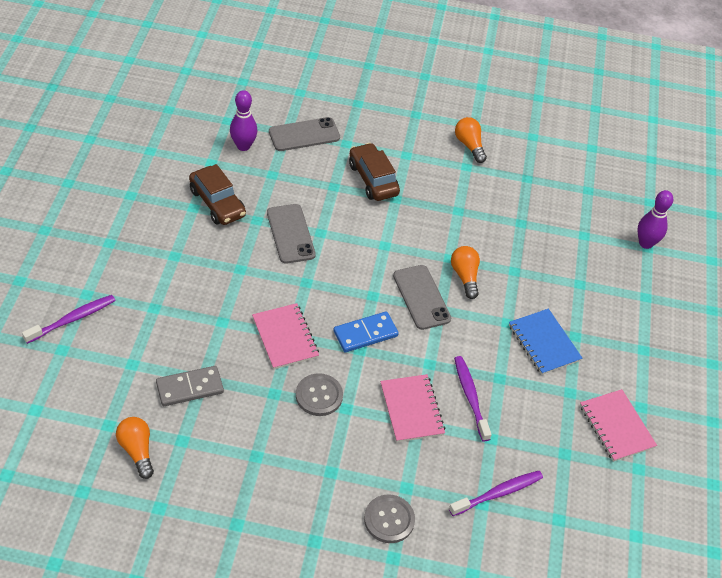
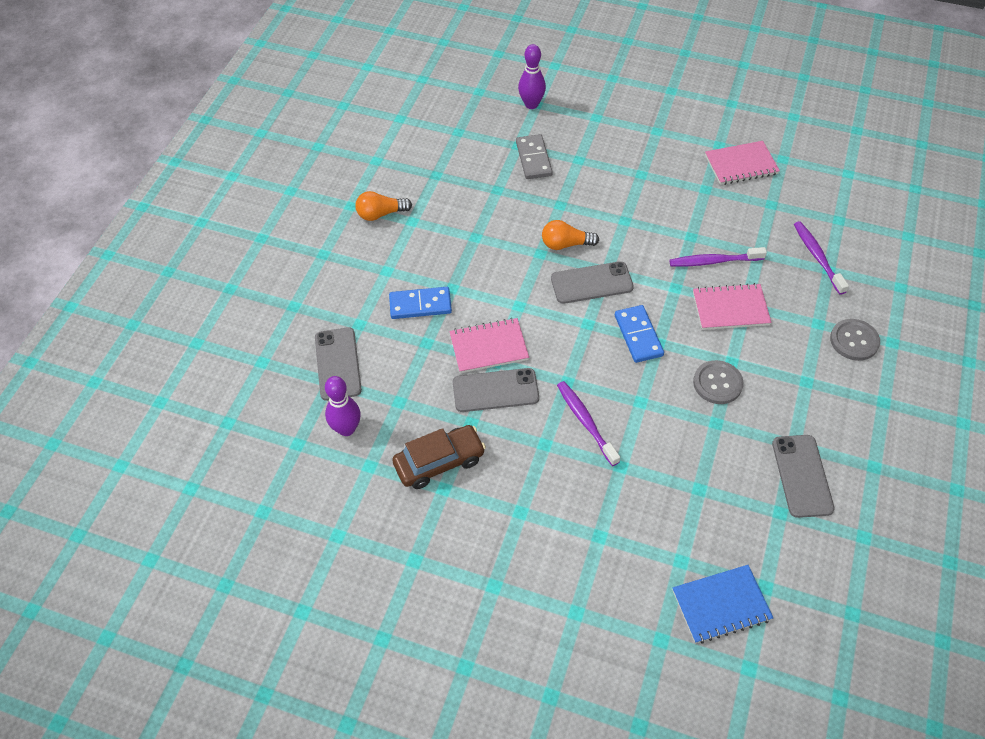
camera: 75 degrees left, 5 degrees up
(72, 319) = (615, 628): purple toothbrush -> purple toothbrush (586, 422)
(137, 450) = (796, 557): orange light bulb -> none
(190, 388) = (712, 502): grey domino -> grey domino (534, 159)
(222, 460) = (802, 476): none -> grey phone
(285, 337) = (643, 407): pink notebook -> pink notebook (489, 347)
(373, 179) = (420, 305): brown car -> blue domino
(544, 343) = (649, 197): blue notebook -> blue notebook (721, 605)

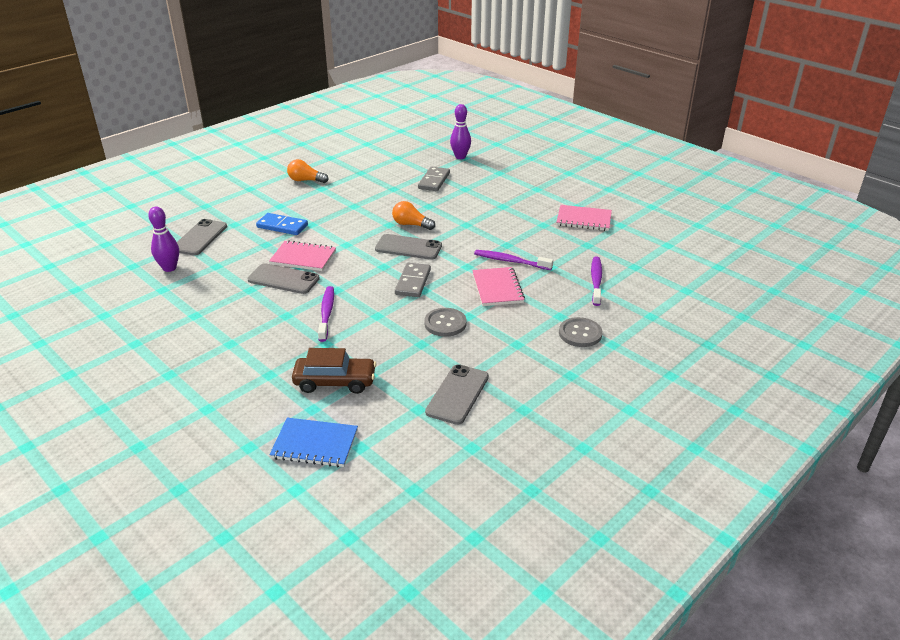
camera: 25 degrees right, 20 degrees down
(439, 462) = (207, 301): brown car -> brown car (335, 382)
(638, 335) = (413, 282): blue domino -> grey domino
(730, 308) = (497, 288): pink notebook -> pink notebook turned 60 degrees clockwise

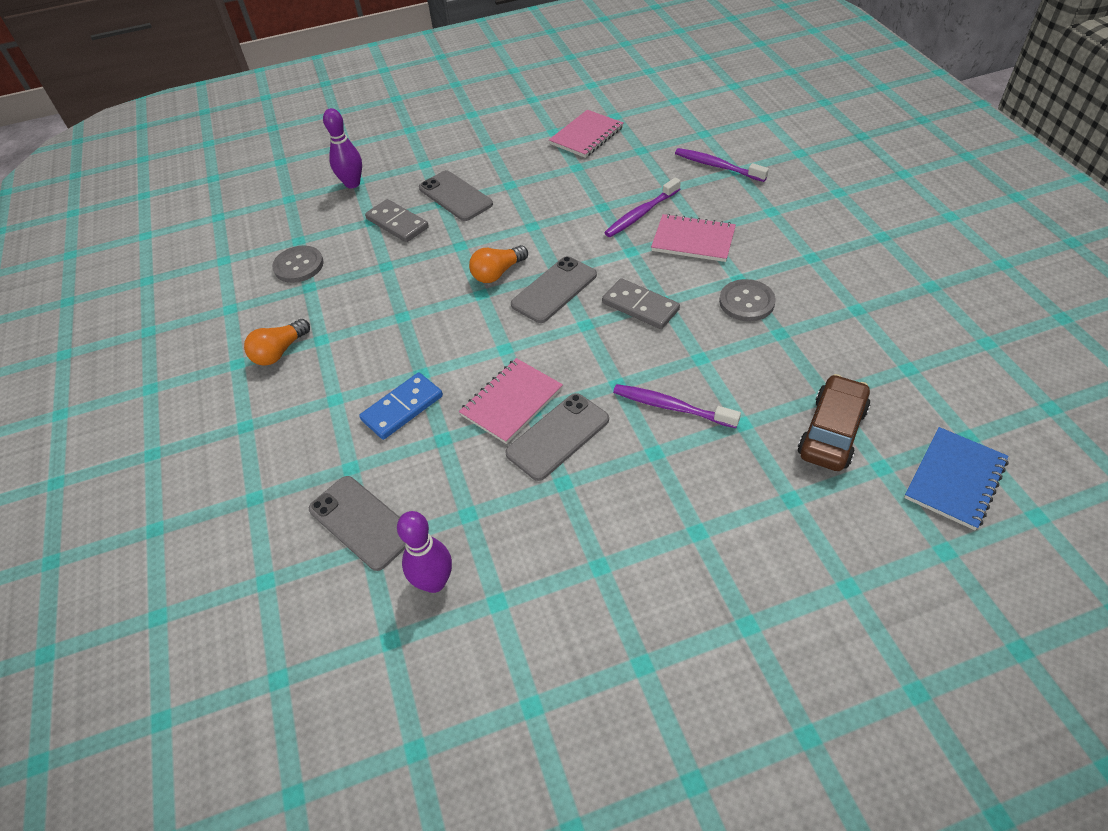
camera: 60 degrees left, 15 degrees up
(457, 394) = (891, 328): grey phone -> grey phone (455, 196)
(580, 333) = (811, 207): grey button -> grey button (298, 266)

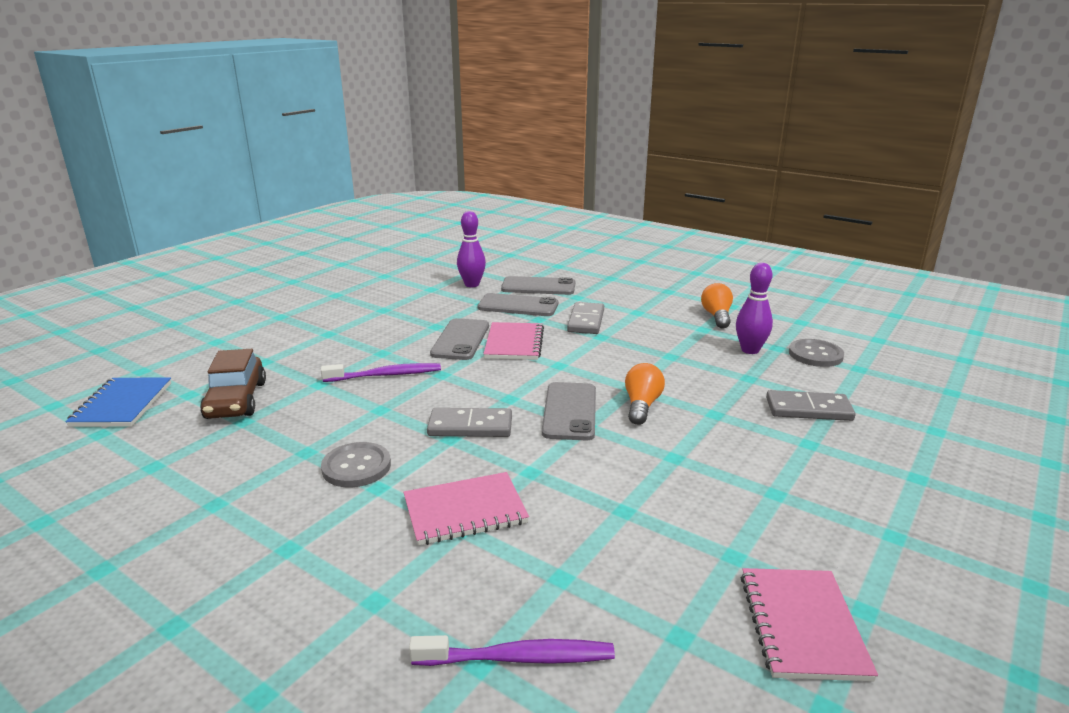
camera: 140 degrees right, 25 degrees down
(352, 183) = (934, 426): purple bowling pin -> purple bowling pin (750, 350)
(402, 408) = (586, 321): blue domino -> grey domino
(455, 196) = (807, 455): grey phone -> grey phone (518, 306)
(641, 214) = (563, 520): purple toothbrush -> none

